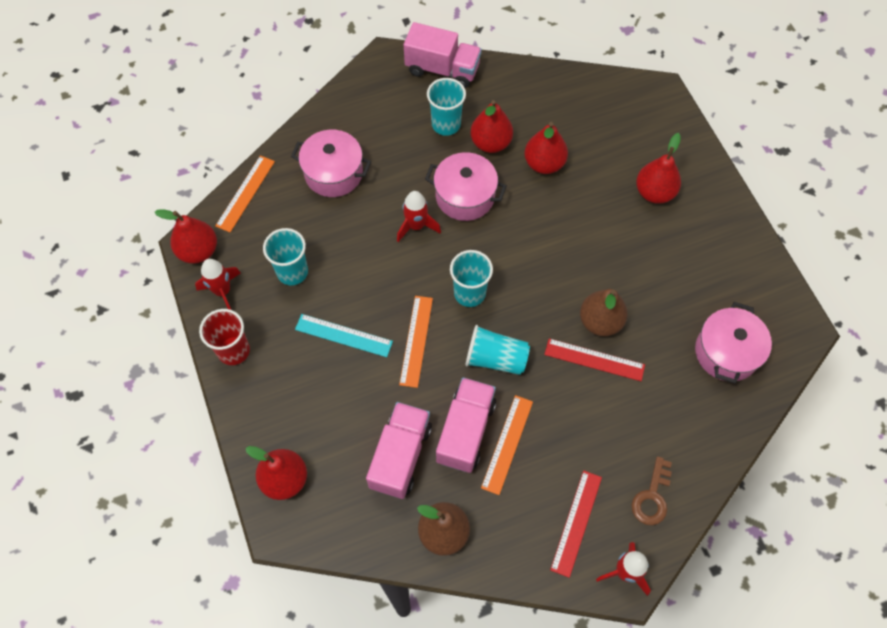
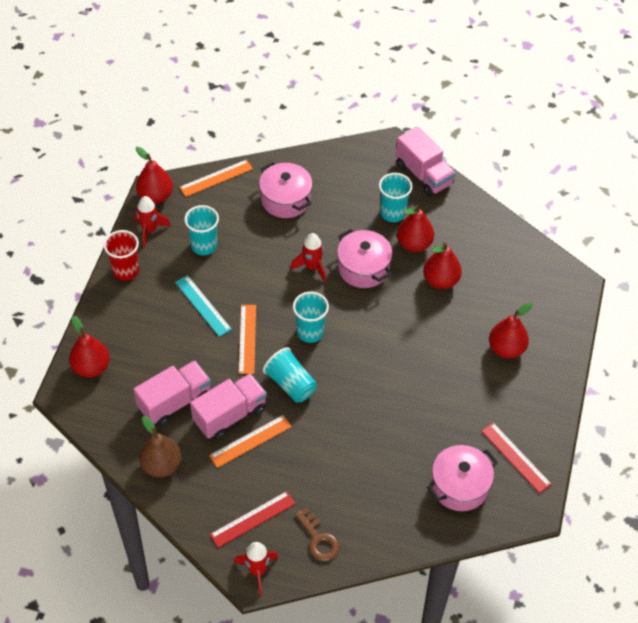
camera: 35 degrees right, 10 degrees down
(416, 341) = (247, 339): orange ruler -> orange ruler turned 45 degrees counterclockwise
(594, 359) = (358, 428): red ruler -> red ruler (516, 457)
(600, 321) = (385, 407): brown pear -> none
(652, 497) = (319, 539): brown key -> brown key turned 90 degrees counterclockwise

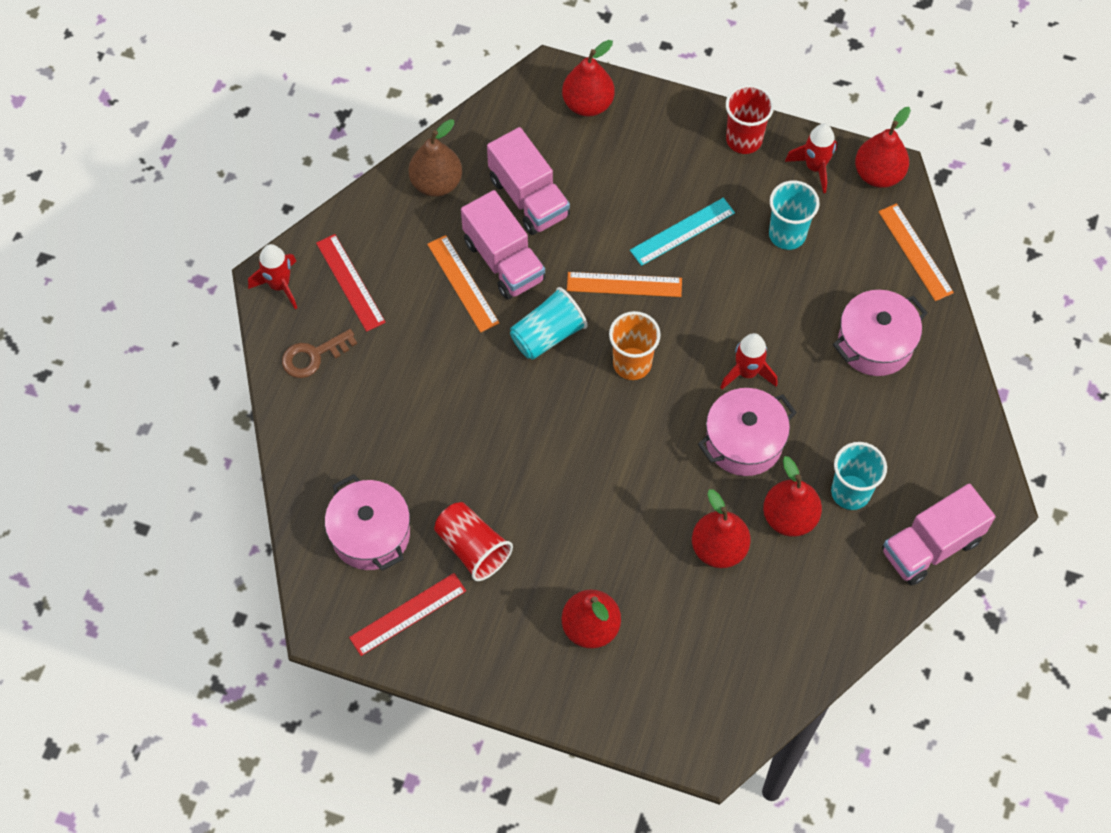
camera: 95 degrees right, 10 degrees up
(310, 332) = (632, 363): turquoise cup -> orange cup
(461, 421) = (472, 548): none -> red cup

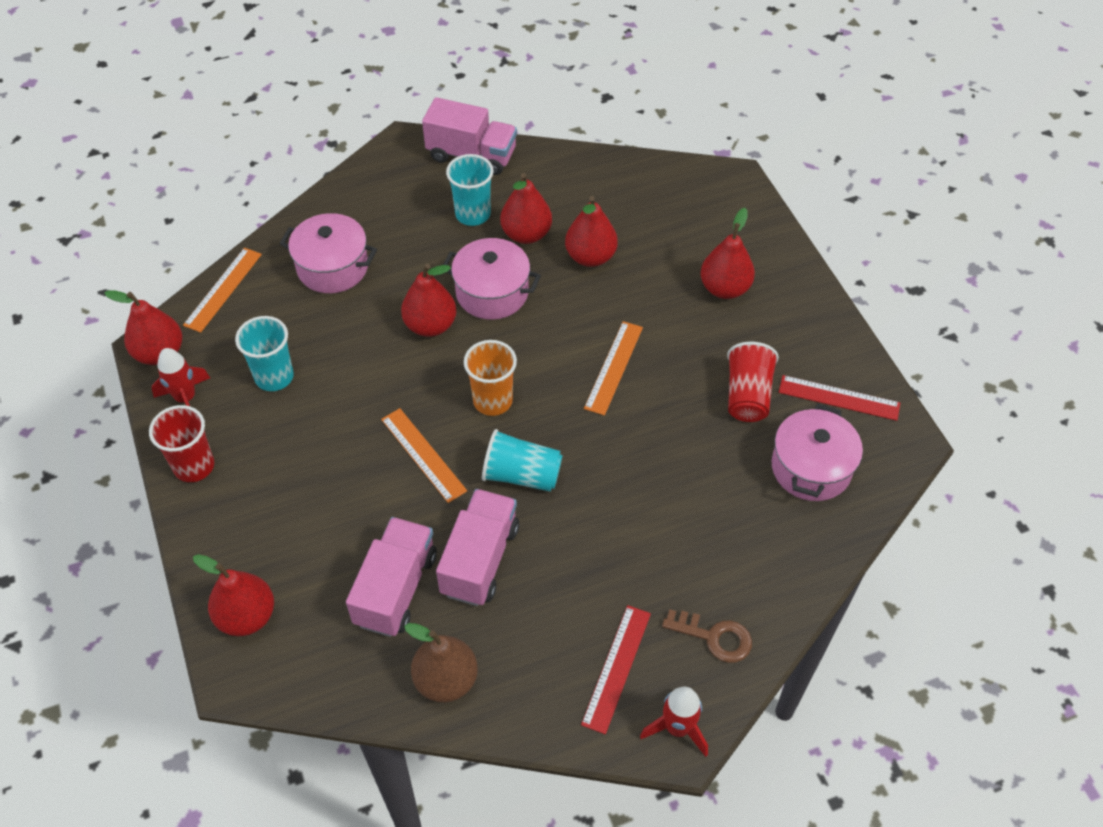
camera: 130 degrees left, 10 degrees down
(463, 283) = (532, 574): orange ruler -> orange ruler (613, 367)
(682, 231) = (333, 448): turquoise ruler -> none
(747, 372) = (430, 325): red rocket -> red pear

